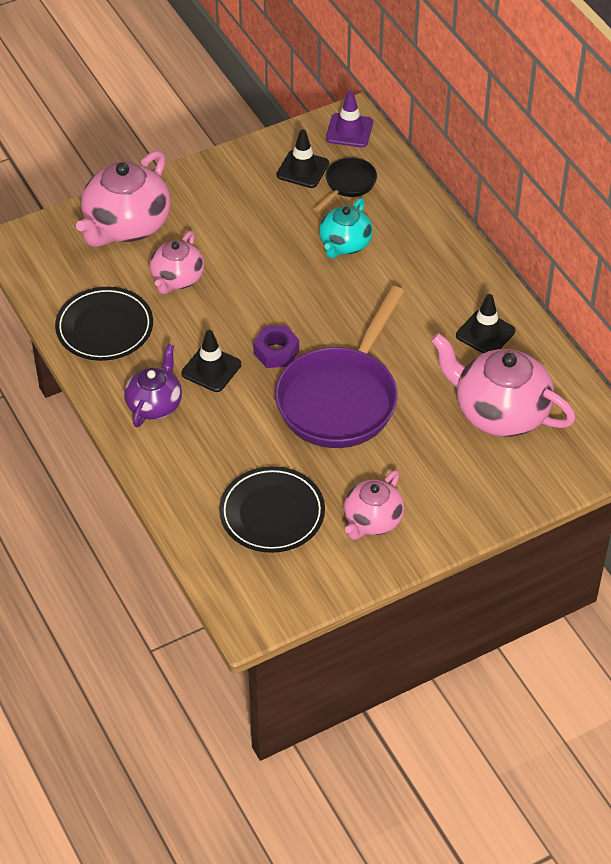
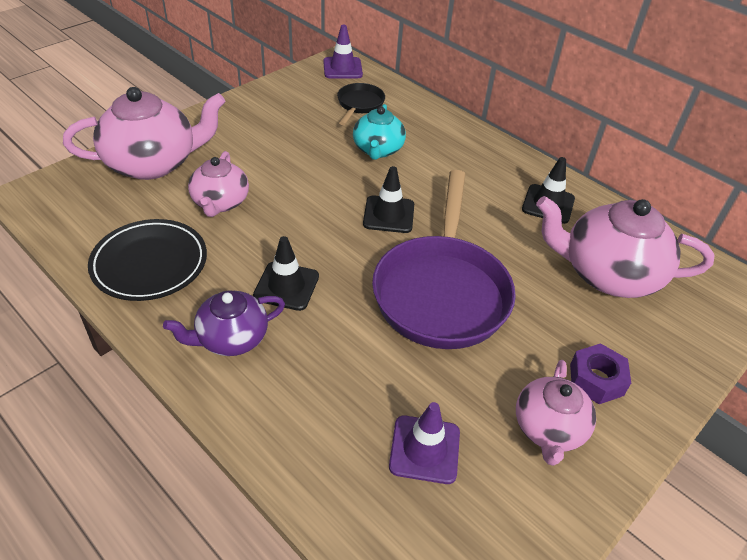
camera: 20 degrees left, 5 degrees down
(126, 225) = (153, 163): pink teapot -> pink teapot turned 120 degrees counterclockwise
(155, 404) = (231, 338): purple teapot -> purple teapot turned 120 degrees counterclockwise
(272, 513) = (424, 449): black plate -> purple traffic cone
(276, 352) = (352, 256): purple nut -> purple nut (596, 379)
(302, 169) = (313, 99): black traffic cone -> black traffic cone (388, 214)

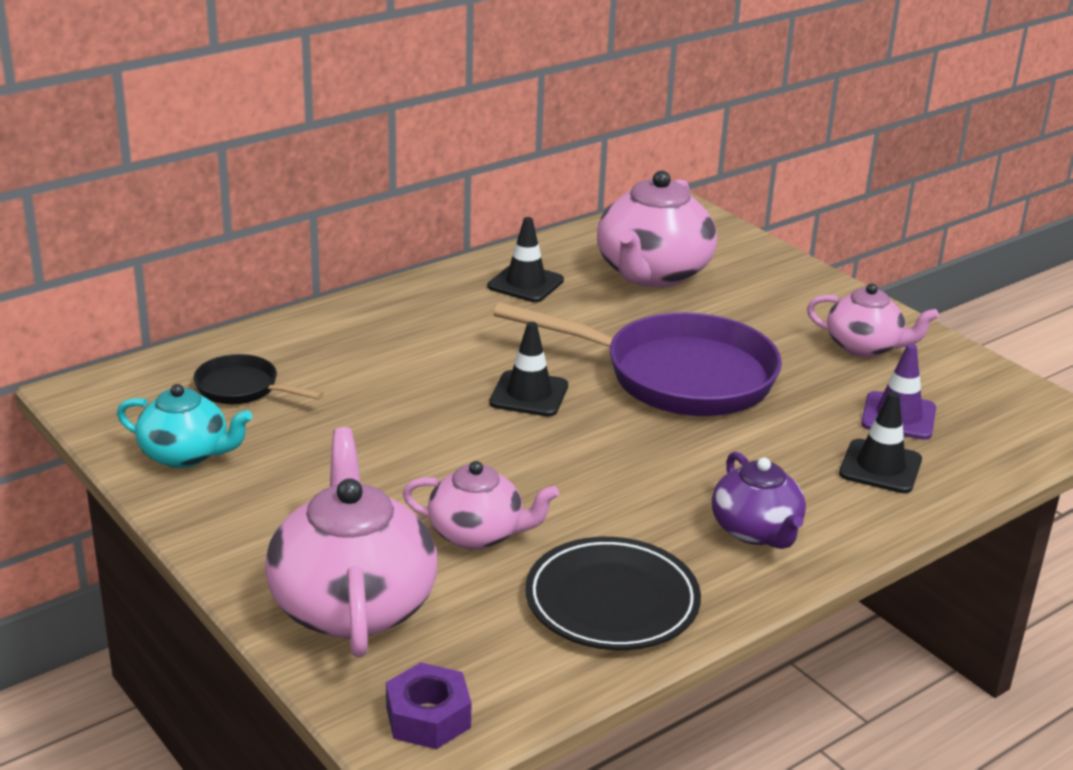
camera: 80 degrees left, 15 degrees down
(286, 286) = (663, 484): black traffic cone -> black traffic cone (880, 467)
(342, 68) = (115, 393): purple traffic cone -> none
(378, 150) = (375, 386): turquoise teapot -> turquoise teapot (186, 454)
(596, 379) = (801, 311): purple nut -> purple nut (428, 717)

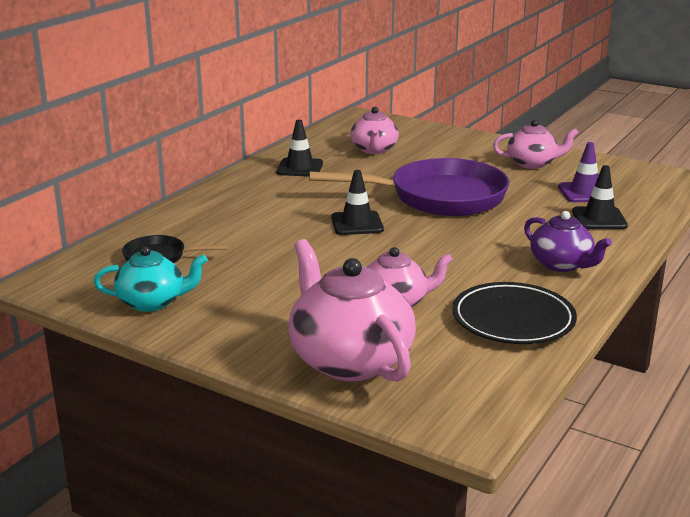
camera: 20 degrees left, 5 degrees down
(428, 717) = (459, 410): purple nut -> none
(652, 274) = (374, 150): pink teapot -> pink teapot, size x0.60

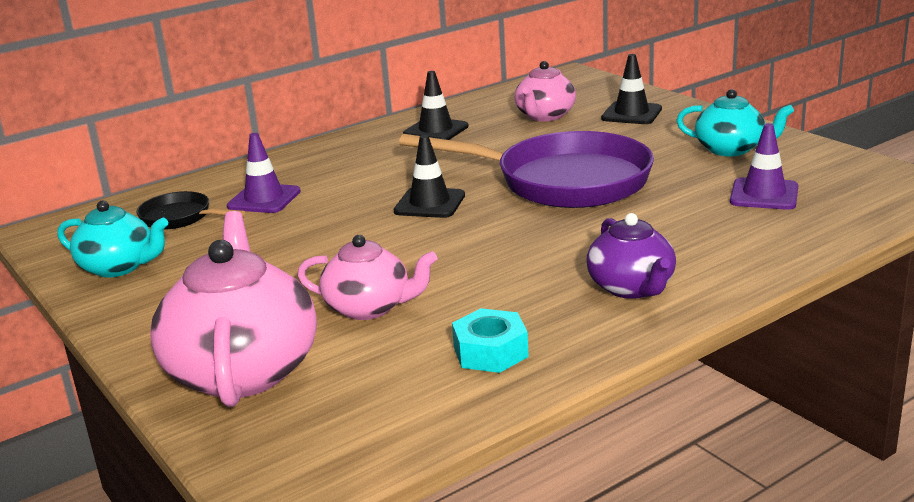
camera: 25 degrees right, 0 degrees up
(216, 235) = (264, 199): none -> purple traffic cone
(513, 319) = (490, 352): black plate -> turquoise nut
(532, 163) = (731, 149): pink teapot -> turquoise teapot
(599, 219) = (749, 232): black traffic cone -> black traffic cone (631, 114)

